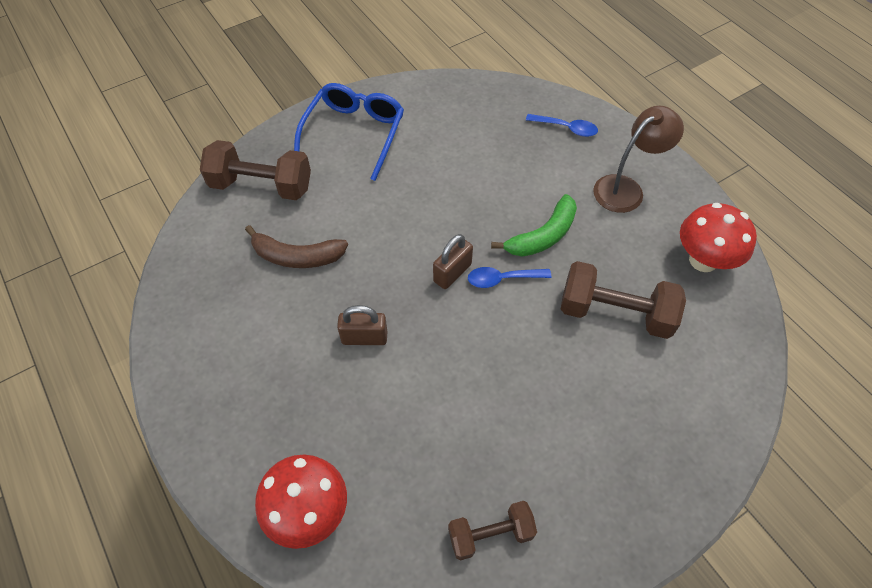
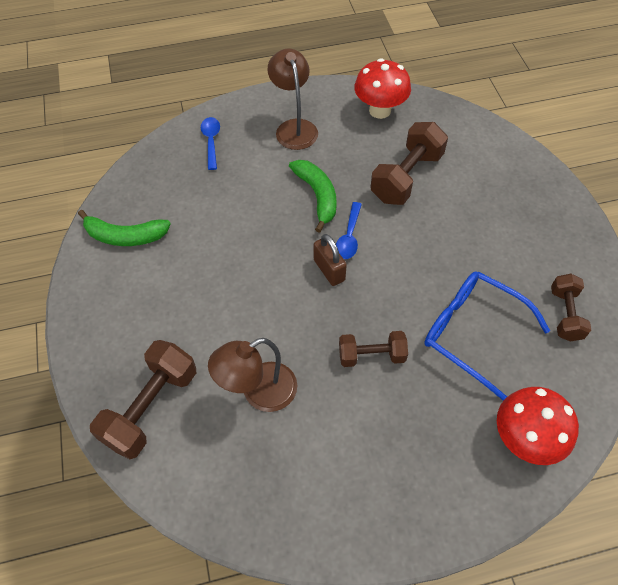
camera: 70 degrees left, 0 degrees up
(296, 256) = (259, 393): brown banana -> brown lamp
(354, 134) = (126, 304): blue glasses -> blue glasses (473, 333)
(364, 338) = (371, 356): brown padlock -> brown dumbbell
(423, 107) = (125, 236): none -> green banana
(566, 128) = (211, 141): blue spoon -> blue spoon turned 45 degrees counterclockwise

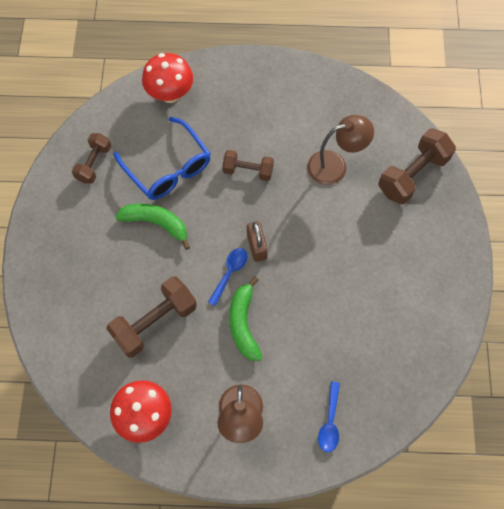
camera: 165 degrees left, 10 degrees up
(125, 236) = (425, 327): green banana -> green banana (156, 223)

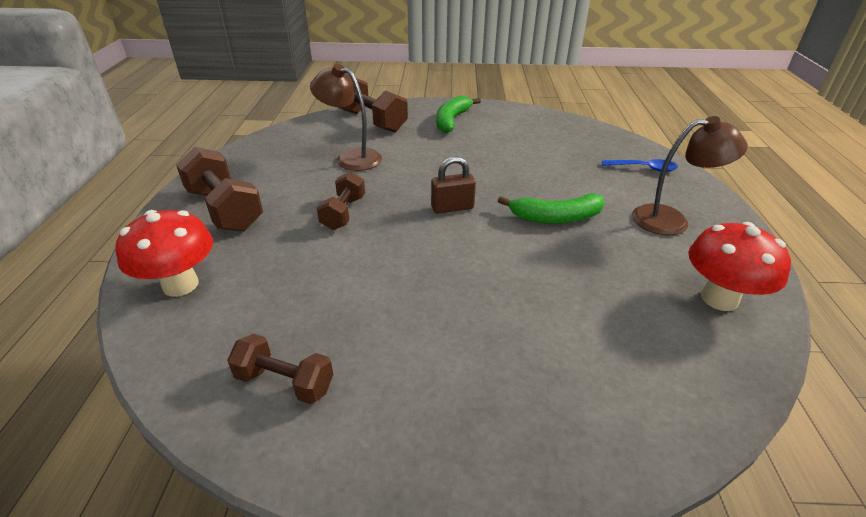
camera: 90 degrees left, 30 degrees down
(155, 322) = (578, 292): brown dumbbell -> brown dumbbell (225, 209)
(156, 223) = (417, 295): green banana -> green banana (452, 120)
(168, 167) = (319, 285): blue glasses -> none
(230, 273) = (490, 227): blue spoon -> none
(335, 166) = (351, 157): brown lamp -> brown lamp turned 45 degrees counterclockwise

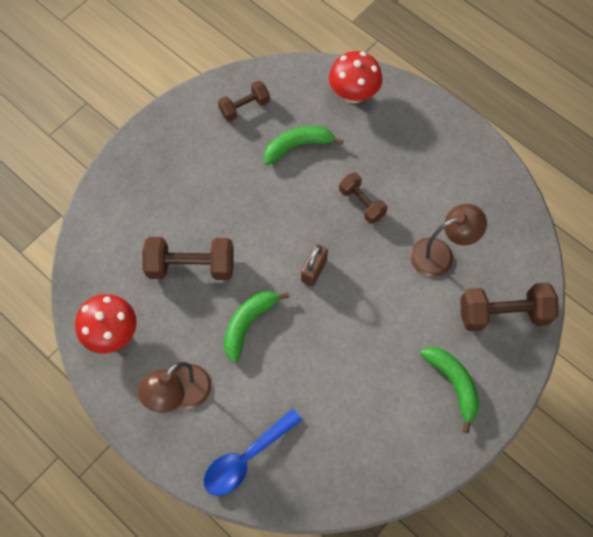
camera: 130 degrees right, 30 degrees up
(225, 209) = (421, 142): brown dumbbell -> brown dumbbell (191, 266)
(309, 291) = (298, 146): none -> green banana
(644, 168) = (246, 458): blue spoon -> blue spoon, size x1.58

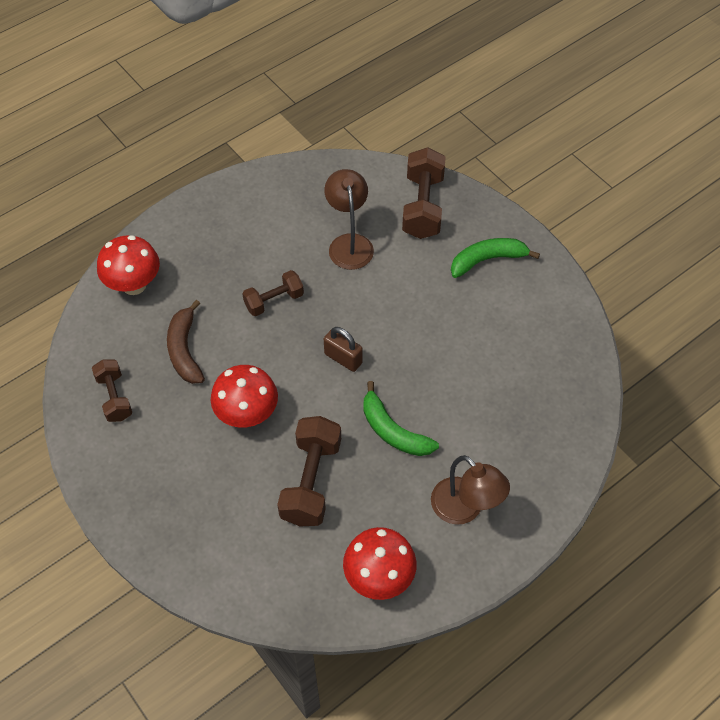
camera: 80 degrees left, 10 degrees down
(245, 205) = (247, 414): none -> red mushroom
(246, 458) = (542, 453): blue spoon -> none
(298, 146) = (185, 350): green banana -> brown banana

